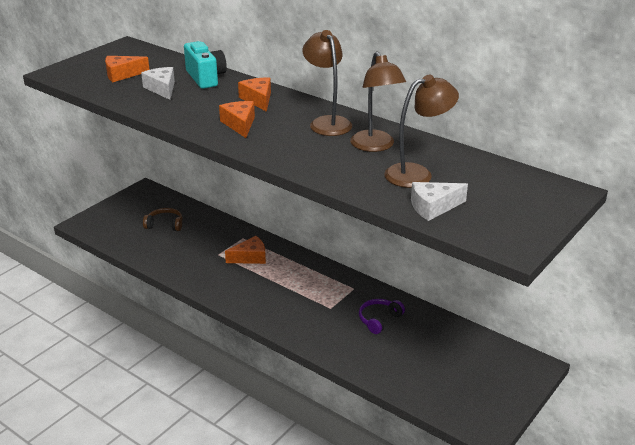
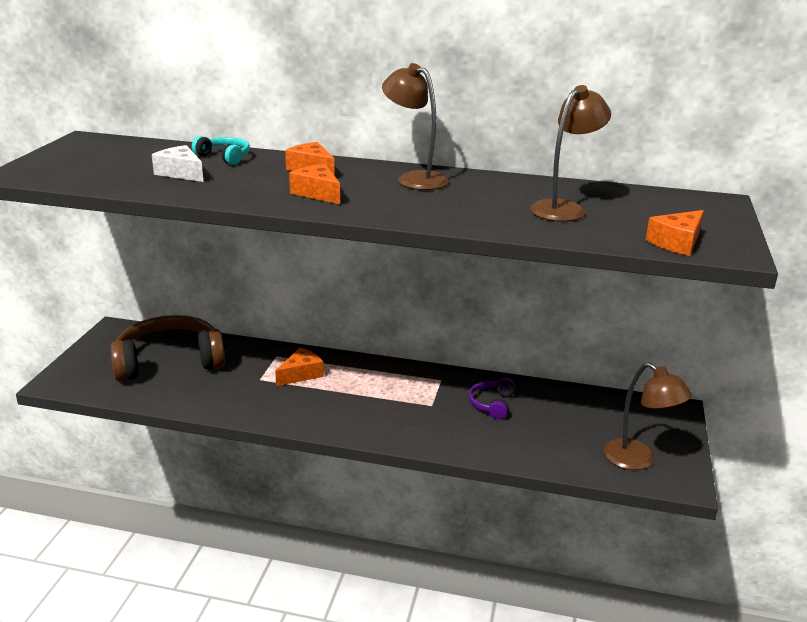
camera: 25 degrees left, 5 degrees down
(122, 74) = (112, 166): orange cheese -> orange cheese (677, 243)
(165, 224) = (169, 361): brown headphones -> brown headphones, size x2.19
(206, 78) = (224, 157): turquoise camera -> turquoise headphones
(375, 146) = (491, 192): brown lamp -> brown lamp (638, 460)
(433, 207) = (616, 233): white cheese -> none

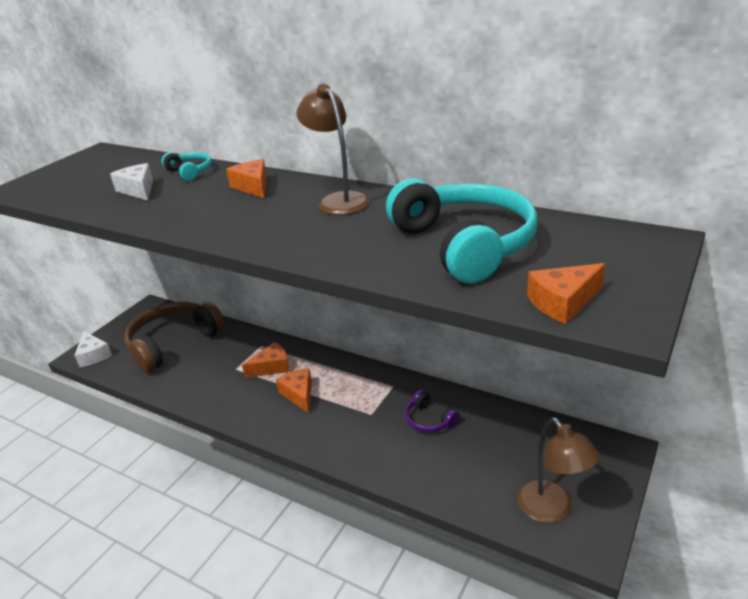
camera: 20 degrees right, 5 degrees up
(73, 380) = (93, 355): none -> white cheese
(169, 361) = (173, 343): brown headphones -> brown headphones turned 45 degrees counterclockwise
(317, 193) = (233, 216): orange cheese -> orange cheese (299, 394)
(492, 404) = (429, 420): purple headphones -> purple headphones turned 75 degrees counterclockwise
(564, 208) = (464, 245): brown lamp -> turquoise headphones

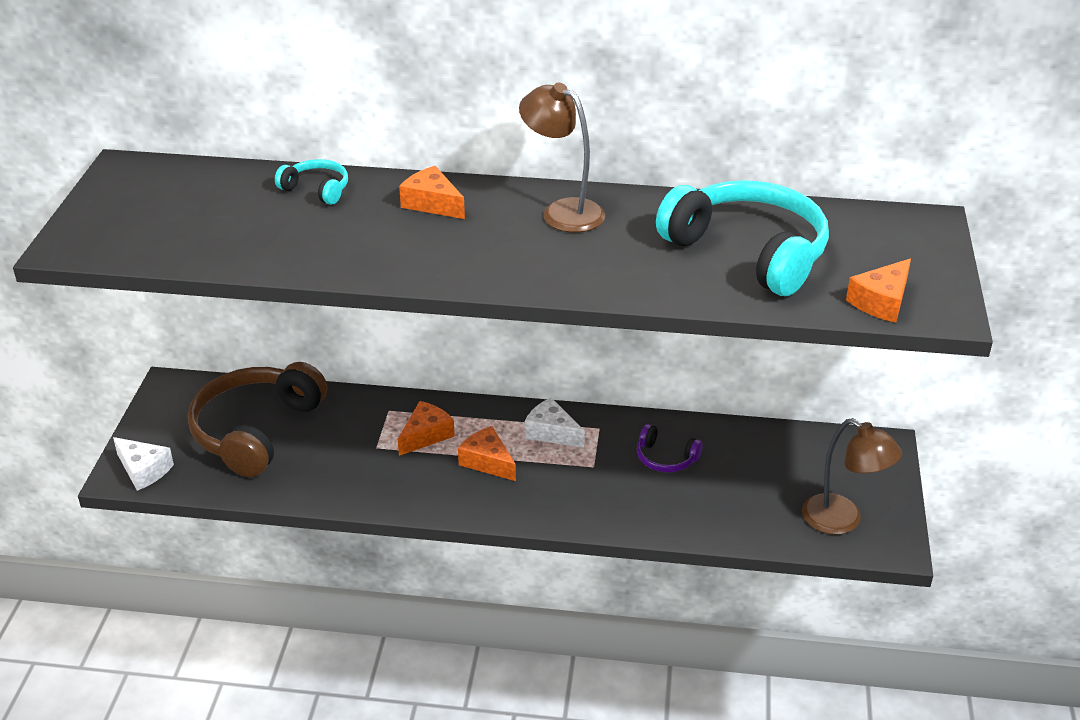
camera: 25 degrees left, 5 degrees up
(138, 190) = (273, 226): white cheese -> white cheese (551, 432)

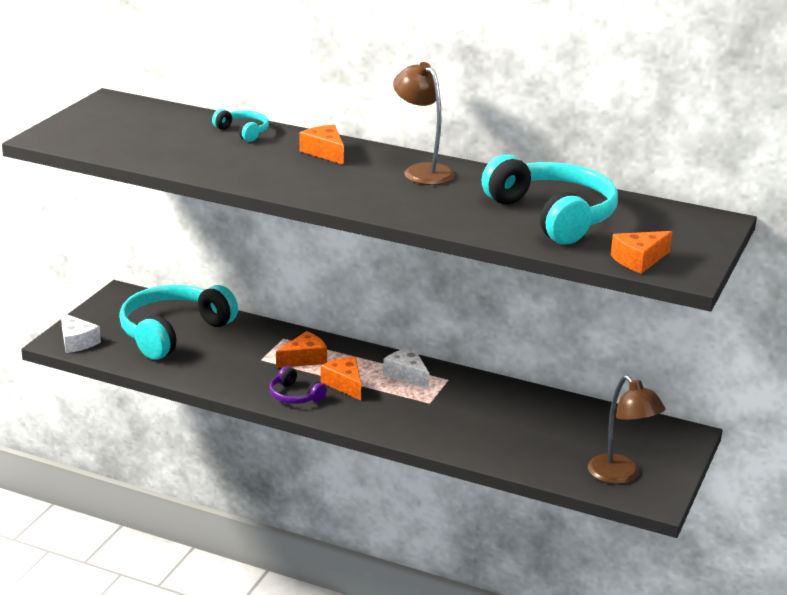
camera: 15 degrees right, 10 degrees down
(256, 430) = (173, 332): brown headphones -> turquoise headphones
(665, 458) = (492, 408): purple headphones -> purple headphones (294, 396)

